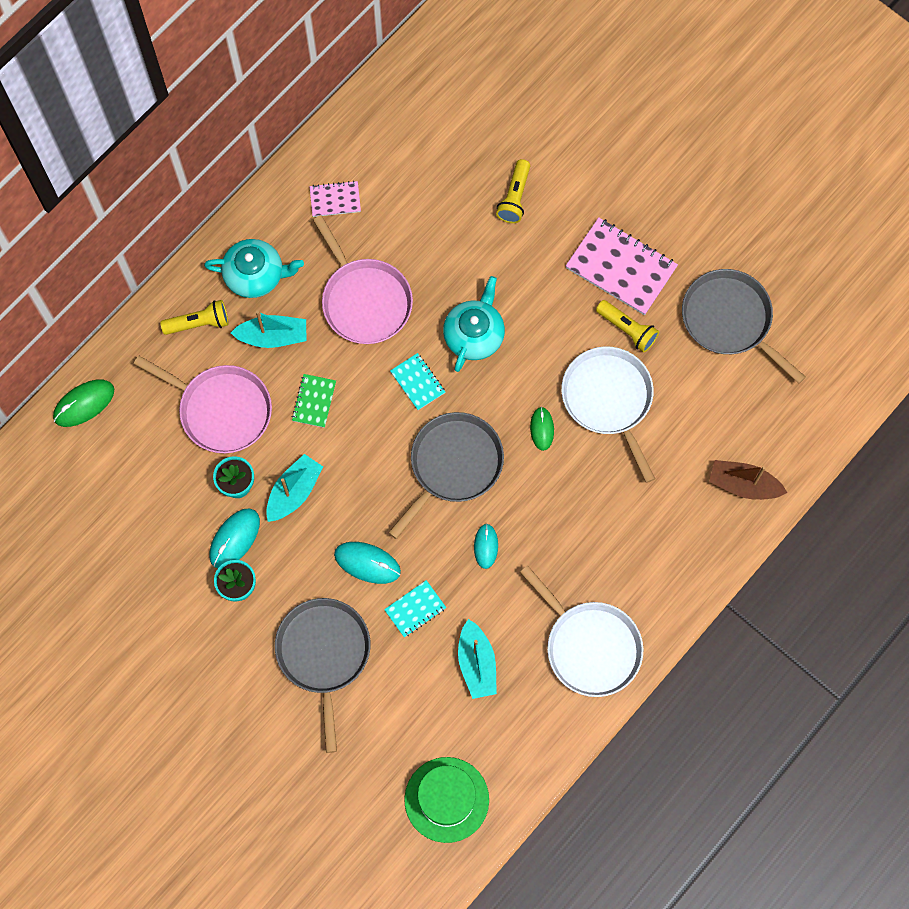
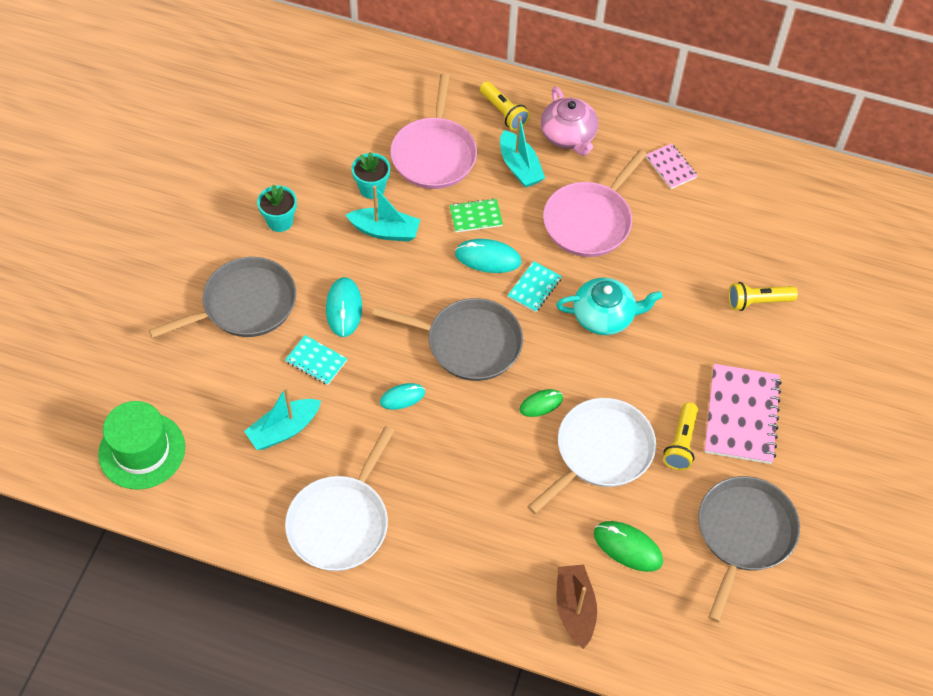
camera: 65 degrees right, 15 degrees down
(84, 404) = (393, 63): green mouse -> green mouse (628, 547)
(234, 539) = (322, 203): turquoise mouse -> turquoise mouse (488, 258)
(255, 275) = (568, 135): turquoise teapot -> pink teapot

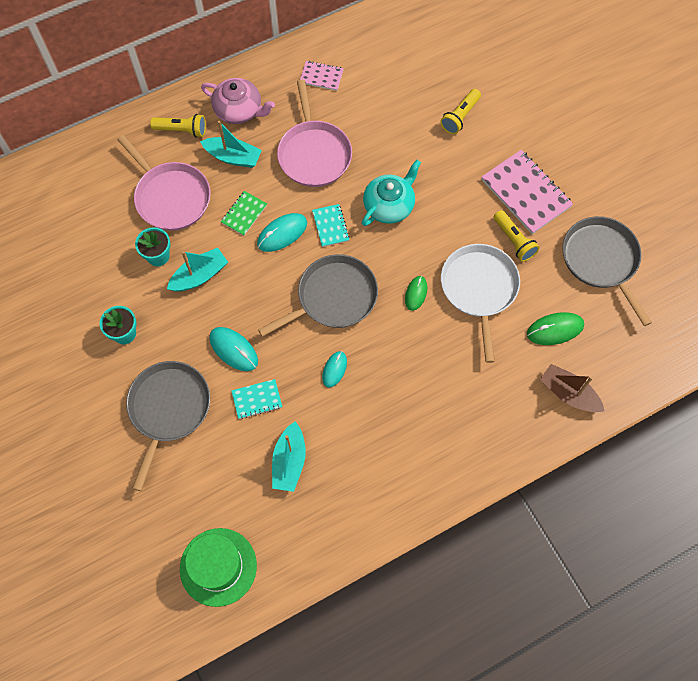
camera: 45 degrees left, 10 degrees up
(340, 522) = (389, 481): white pan -> none

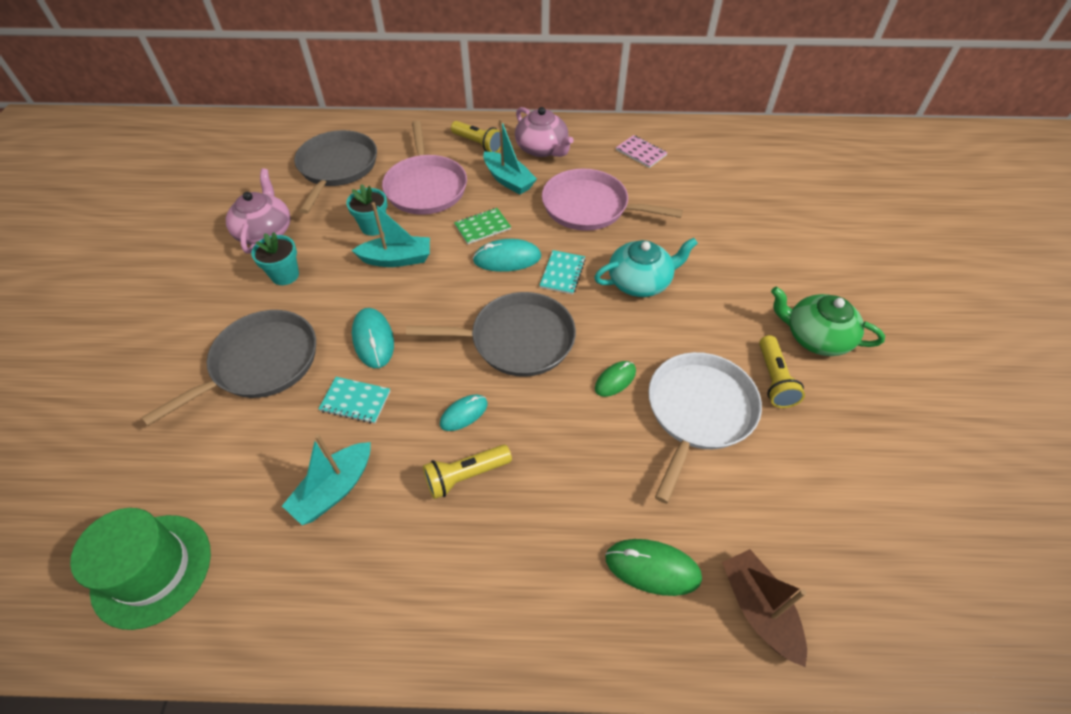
camera: 30 degrees right, 15 degrees down
(73, 304) = (265, 231): none -> pink teapot
(314, 153) = (590, 207): pink pan -> pink pan turned 90 degrees clockwise
(460, 117) = (771, 236): yellow flashlight -> yellow flashlight (465, 476)
(526, 193) = (816, 337): pink notebook -> green teapot
(555, 329) = (779, 510): green mouse -> green mouse (652, 568)
(601, 260) = (889, 456): grey pan -> grey pan (337, 168)

